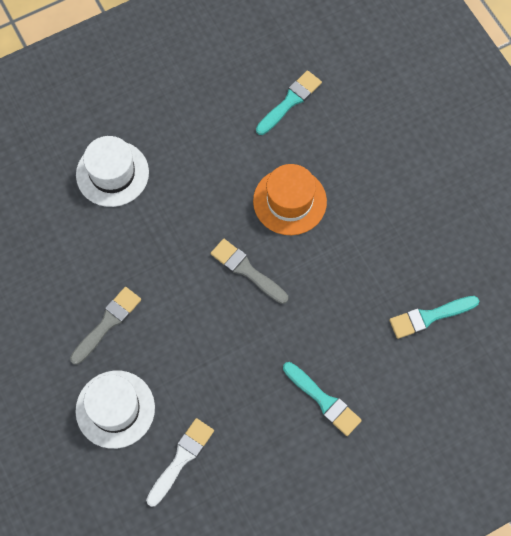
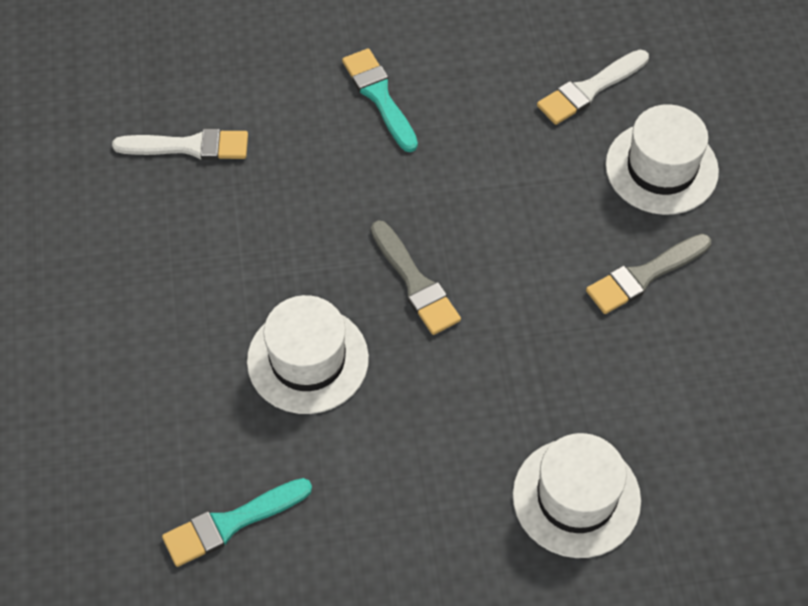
camera: 160 degrees left, 10 degrees down
(289, 201) = (307, 359): orange hat -> white hat
(429, 317) = (189, 146): turquoise brush -> white brush

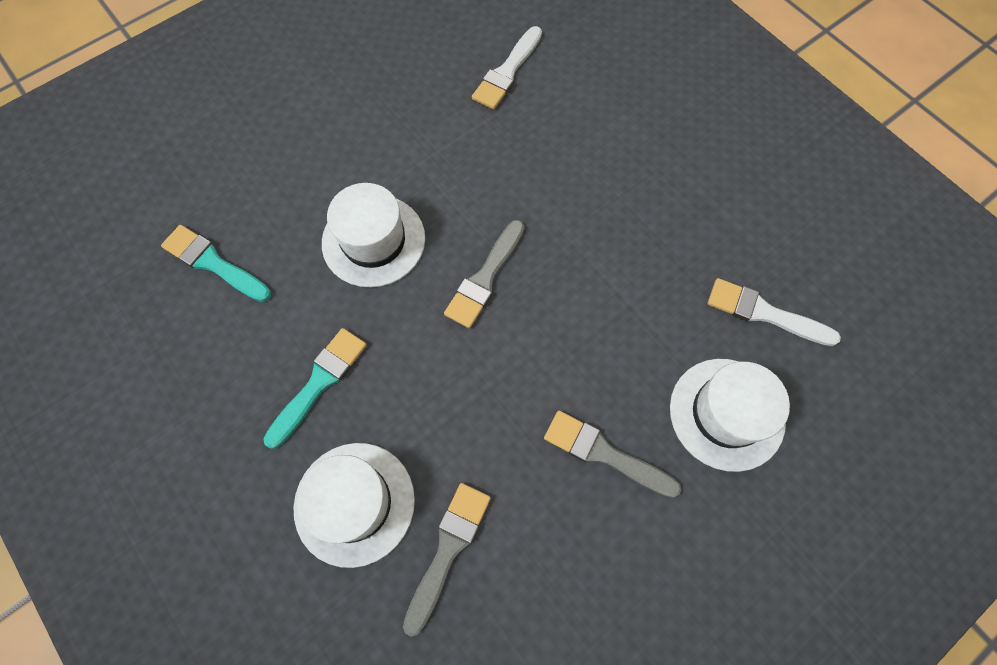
camera: 60 degrees right, 10 degrees up
(189, 146) = (507, 72): white brush -> white brush turned 60 degrees clockwise
(379, 96) = (639, 164): turquoise brush -> turquoise brush (319, 382)
(661, 439) = (448, 549): none -> grey brush

